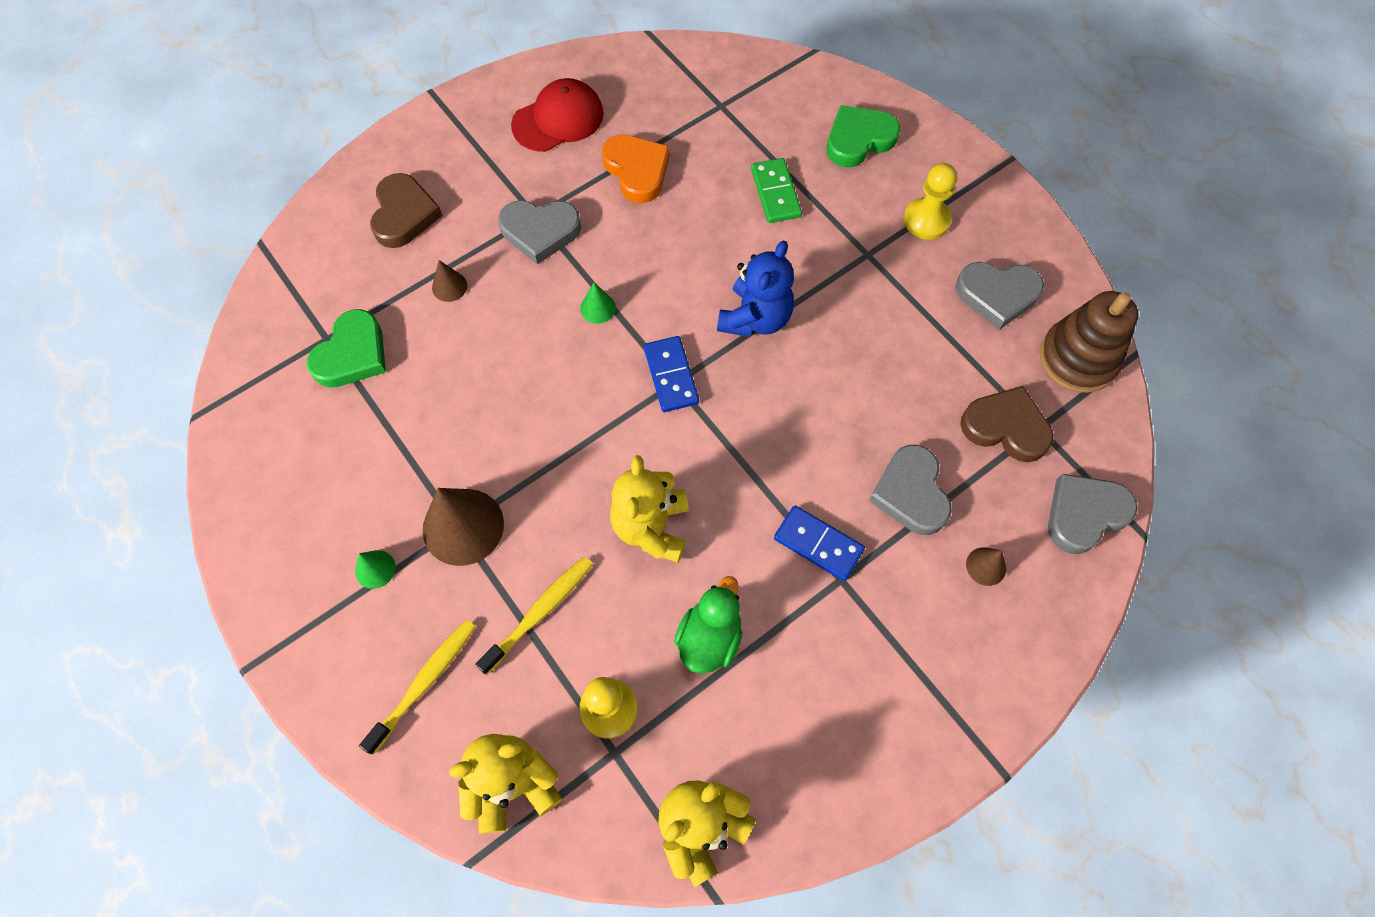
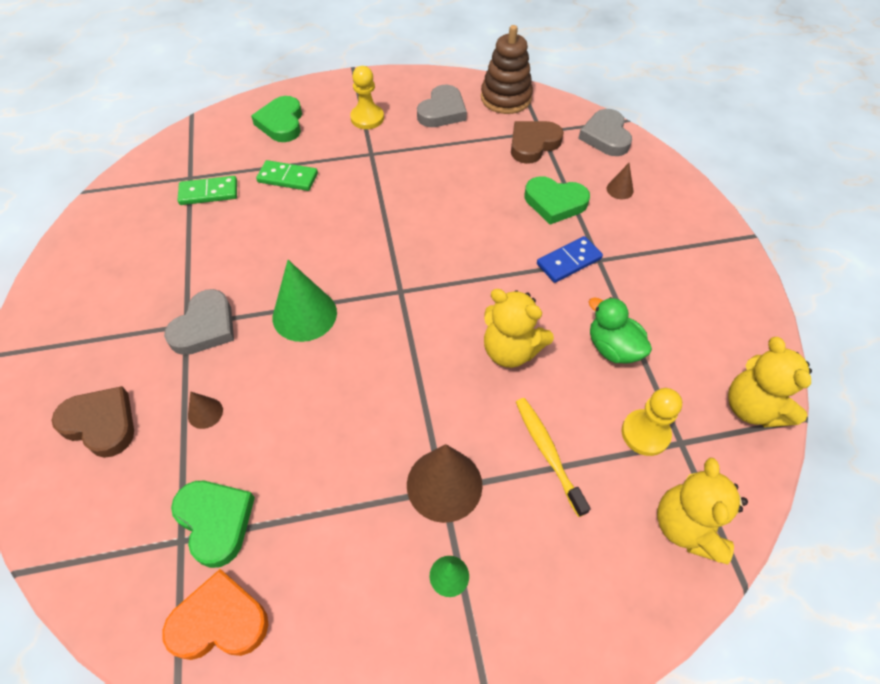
camera: 65 degrees left, 10 degrees down
(424, 682) = (575, 568): yellow toothbrush -> none
(558, 119) = (109, 275): red cap -> none
(598, 308) = (304, 314): green cone -> green cone, size x2.06
(637, 171) = (202, 245): orange heart -> orange heart (219, 621)
(671, 376) = (393, 291): blue domino -> none
(709, 135) = (209, 193): none -> green domino
(755, 318) = (379, 227): blue teddy bear -> none
(910, 493) = (555, 203): grey heart -> green heart

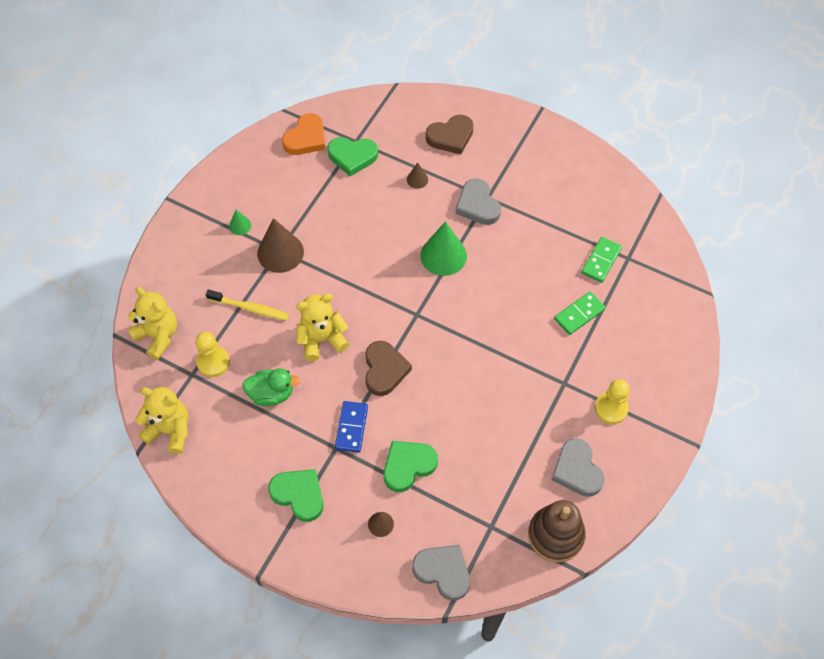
camera: 130 degrees right, 5 degrees up
(281, 123) = (651, 346): green heart -> green heart (299, 495)
(533, 144) = (481, 506): brown heart -> brown heart (384, 370)

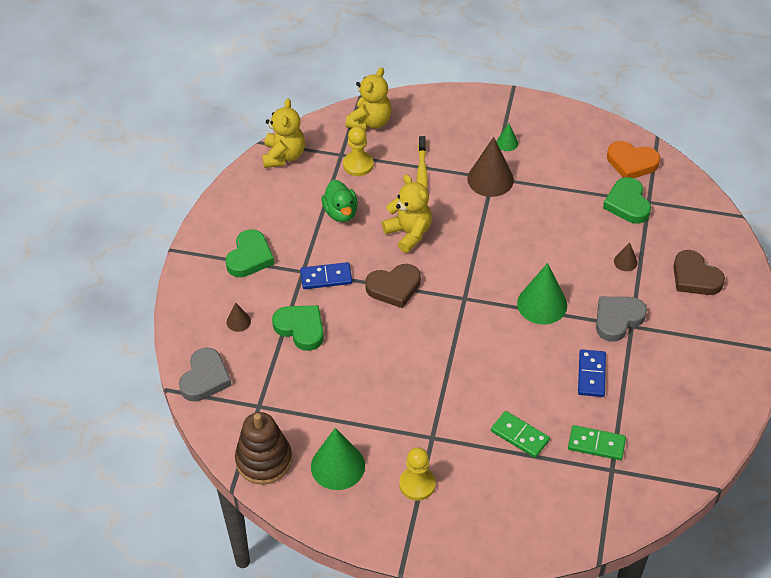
camera: 75 degrees right, 10 degrees down
(530, 242) = (591, 375): none -> blue domino
(577, 470) = (337, 466): grey heart -> green cone

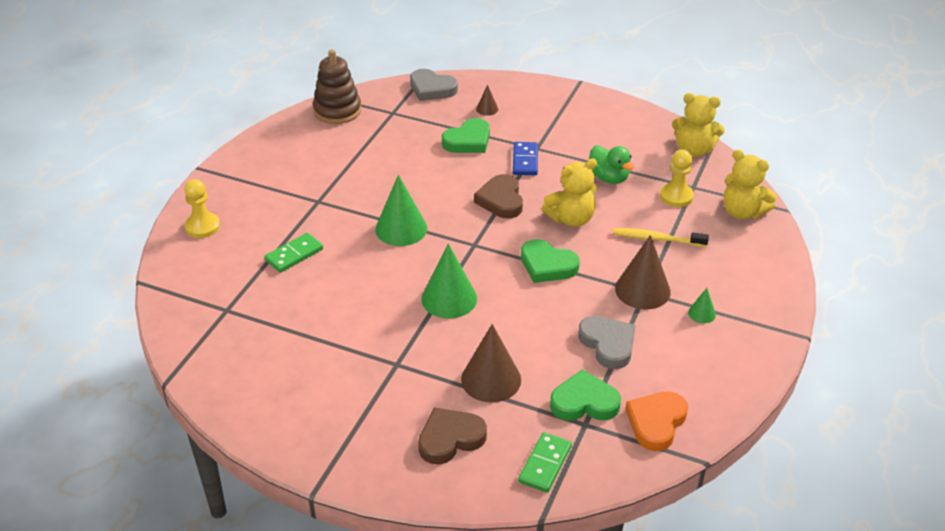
camera: 100 degrees right, 10 degrees down
(250, 257) = (561, 120): green heart -> green heart (547, 265)
(337, 466) = (313, 146): green cone -> green cone (401, 229)
(340, 212) = (608, 178): green duck -> green duck turned 120 degrees counterclockwise
(417, 484) = (274, 186): yellow pawn -> yellow pawn (202, 227)
(591, 375) = (344, 318): blue domino -> none
(596, 444) = (260, 305): green domino -> green domino (545, 464)
(617, 319) = (409, 354): grey heart -> grey heart (608, 344)
(625, 262) = (491, 379): brown cone -> brown cone, size x2.06

